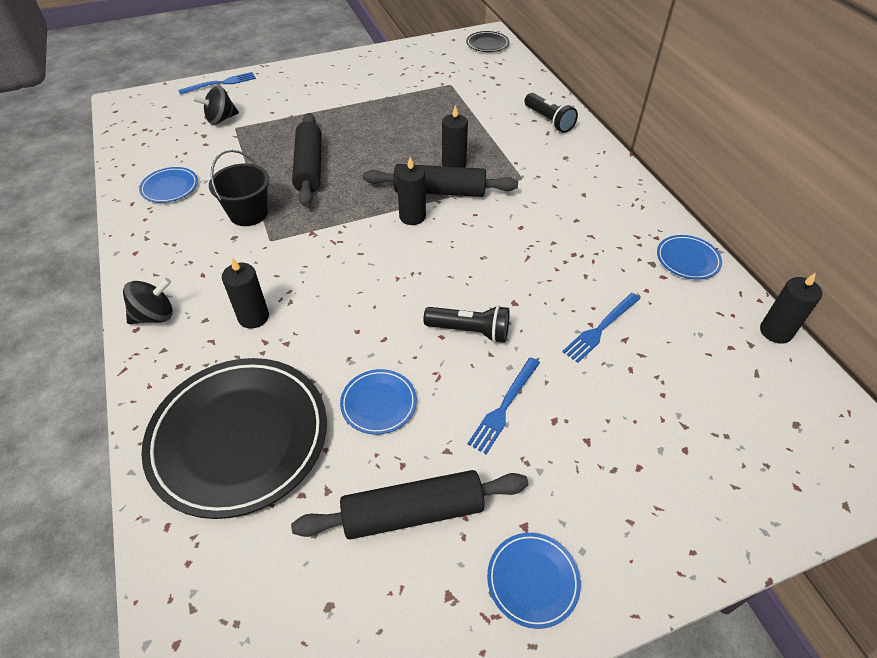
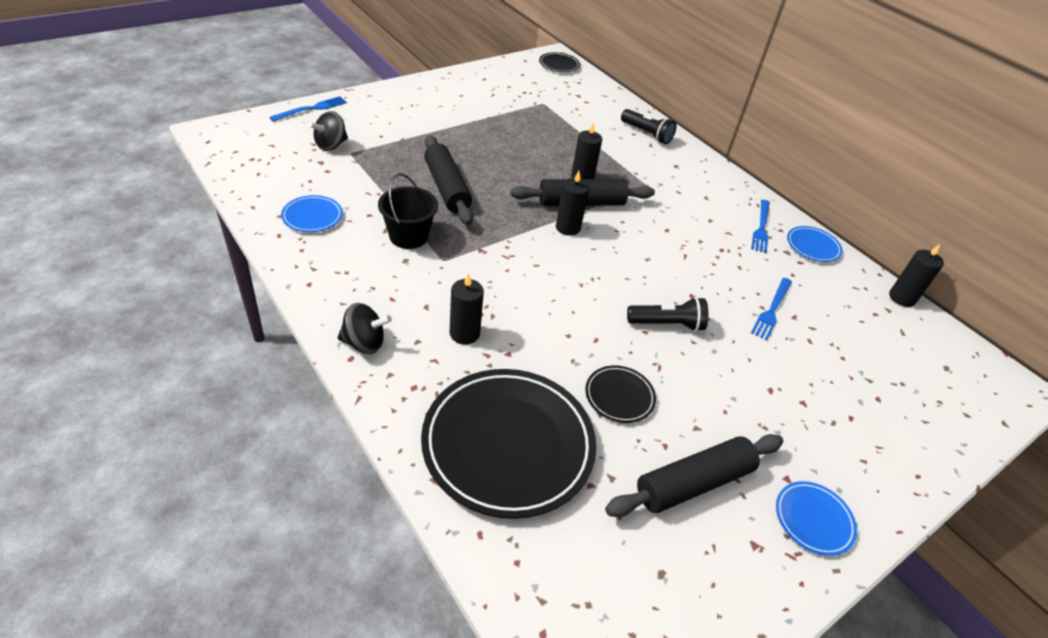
camera: 20 degrees left, 5 degrees down
(155, 316) = (364, 343): black spinning top -> black spinning top turned 45 degrees clockwise
(378, 403) = (619, 396): blue plate -> black plate
(504, 406) = (725, 384): blue fork -> blue fork (761, 227)

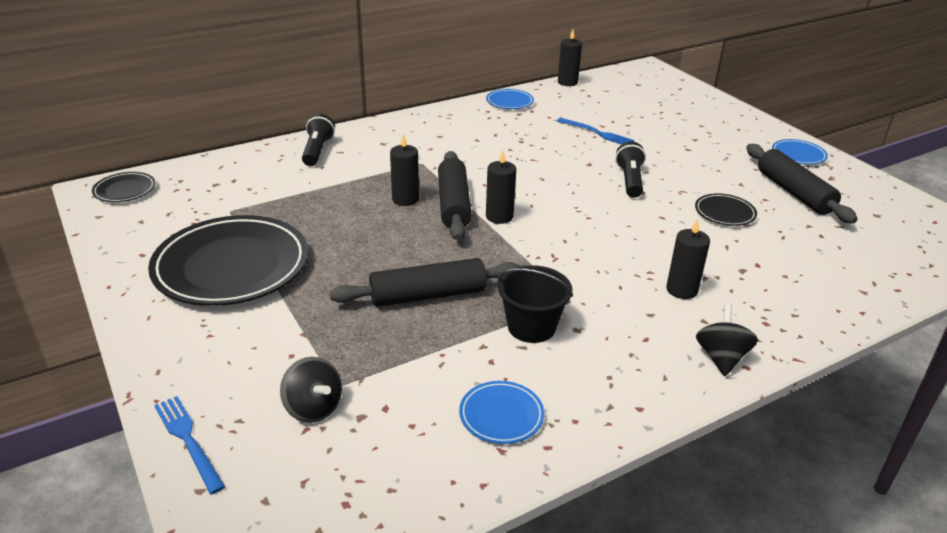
camera: 80 degrees left, 10 degrees down
(508, 444) = (804, 271): black plate -> black plate (231, 266)
(647, 134) = (317, 151): black flashlight -> black flashlight turned 45 degrees counterclockwise
(761, 227) = (485, 118): blue fork -> none

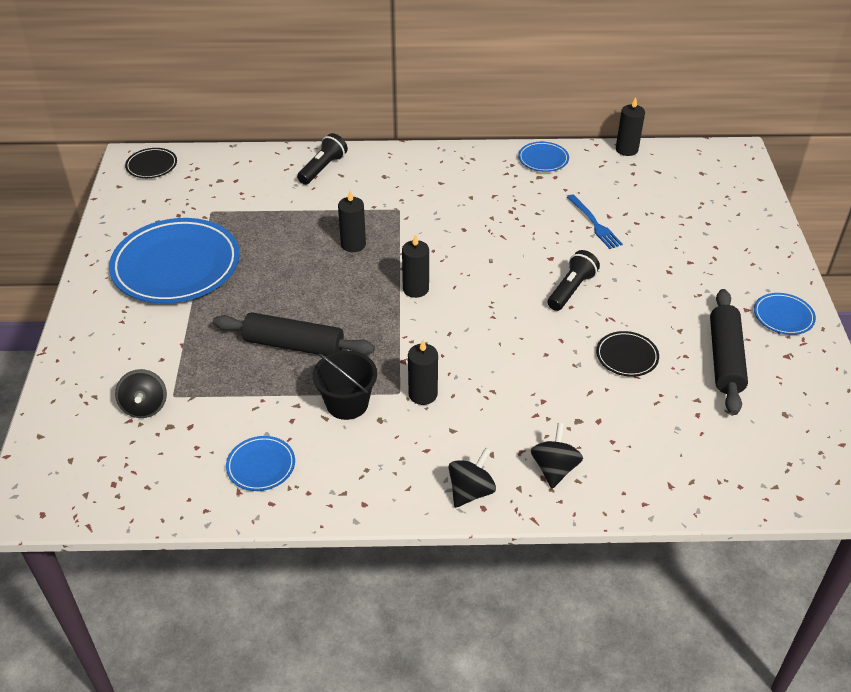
camera: 30 degrees right, 10 degrees up
(188, 440) = (56, 398): blue fork -> none
(231, 266) = (176, 266): black plate -> blue plate
(453, 204) = (388, 263): black rolling pin -> none
(682, 290) = (502, 418): black candle -> black candle (423, 394)
(766, 312) = (554, 469): none -> black spinning top

